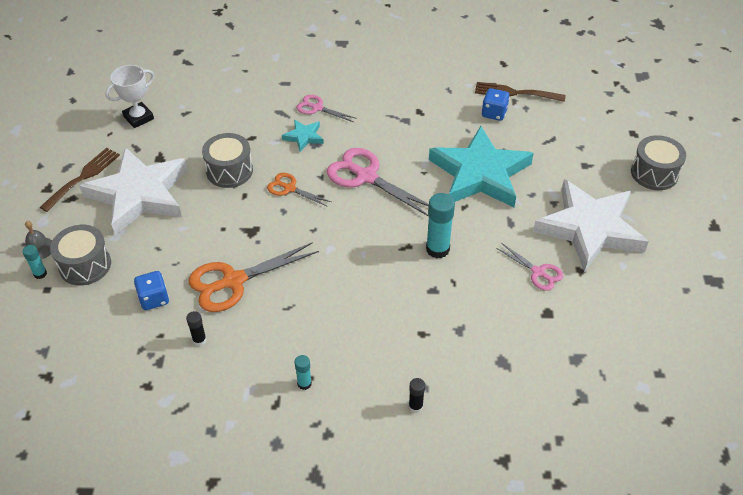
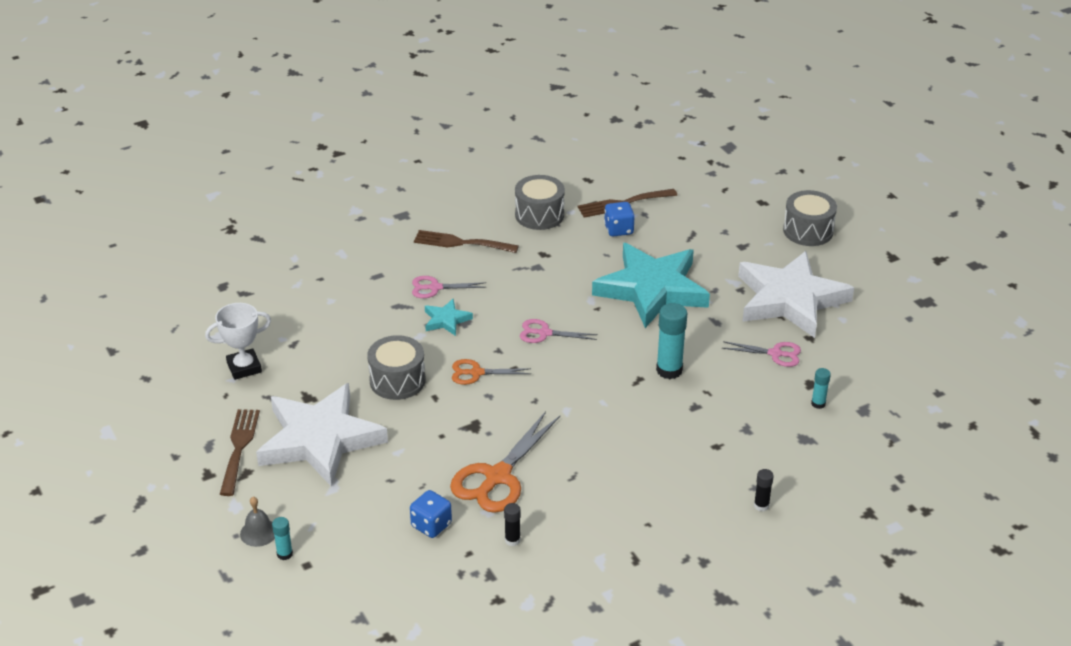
camera: 30 degrees left, 10 degrees down
(85, 265) = (327, 526): grey drum -> grey drum (539, 215)
(138, 118) = (244, 367): white trophy -> white trophy turned 45 degrees clockwise
(304, 383) = (646, 532): turquoise glue stick -> turquoise glue stick (818, 404)
(365, 80) = (461, 243): none -> brown fork
(366, 177) = (544, 333): pink scissors -> pink scissors, size x0.56

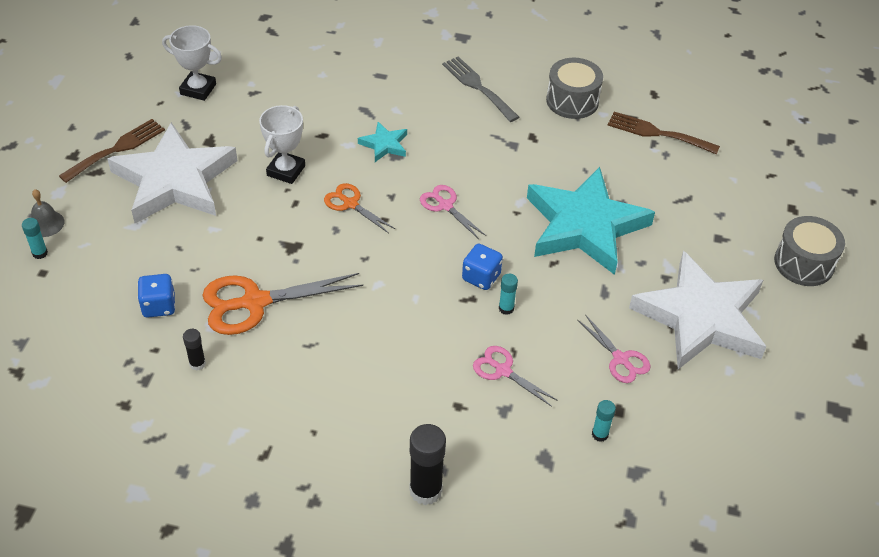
camera: 40 degrees right, 10 degrees up
(397, 380) = (286, 170): grey drum -> white trophy
(435, 288) = (410, 112): pink scissors -> pink scissors (503, 371)
(461, 243) = (478, 87): brown fork -> grey fork
(618, 230) = (624, 154): blue dice -> blue dice (481, 277)
(669, 370) = (506, 308): turquoise glue stick -> turquoise glue stick, size x0.53
(761, 506) = (425, 490): black glue stick -> black glue stick, size x1.88

